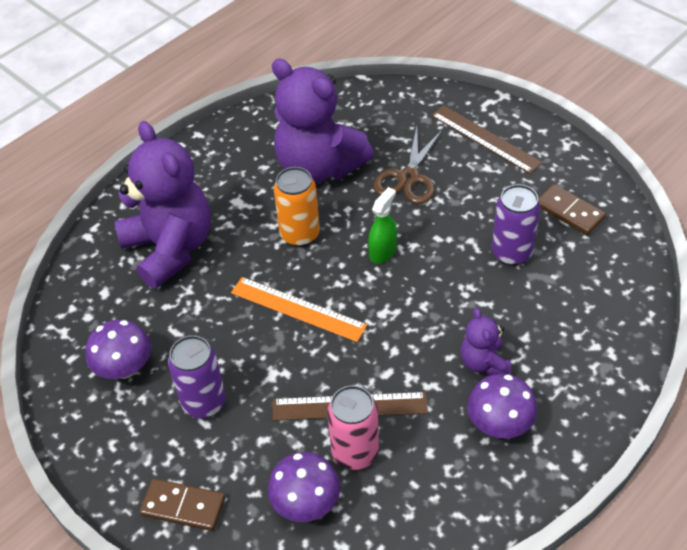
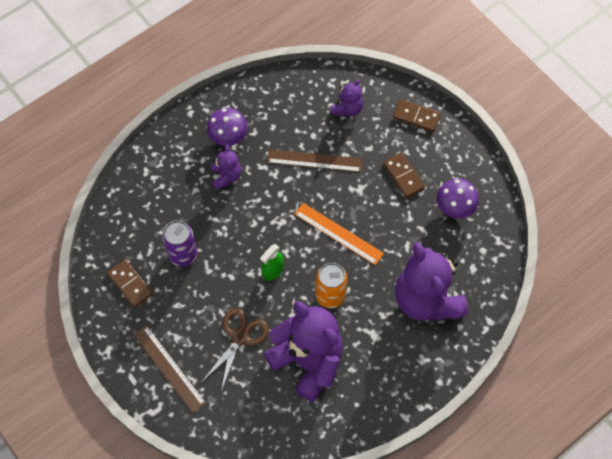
camera: 175 degrees left, 15 degrees up
(204, 402) = (403, 176): purple can -> brown domino
(306, 503) = (347, 109): purple mushroom -> purple teddy bear
(355, 452) = (315, 132): pink can -> none

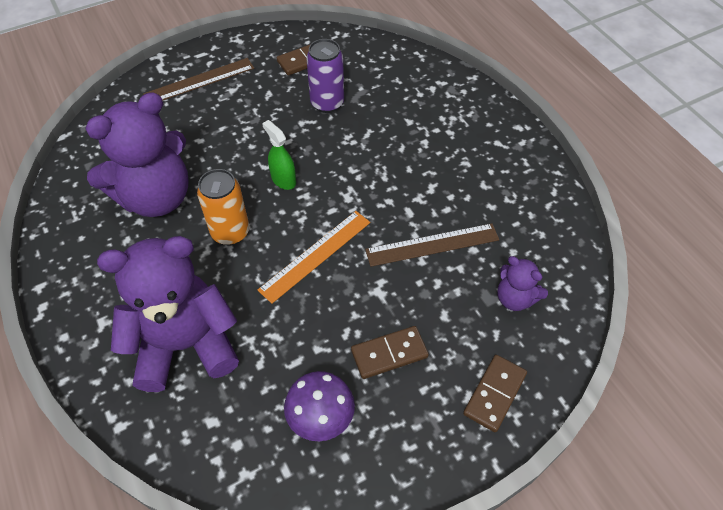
camera: 100 degrees right, 10 degrees down
(226, 176) = (422, 151): purple teddy bear -> none
(228, 137) = (479, 159): purple mushroom -> none
(239, 337) = (211, 140): brown scissors -> none
(314, 160) = (432, 245): brown ruler -> brown ruler turned 60 degrees clockwise

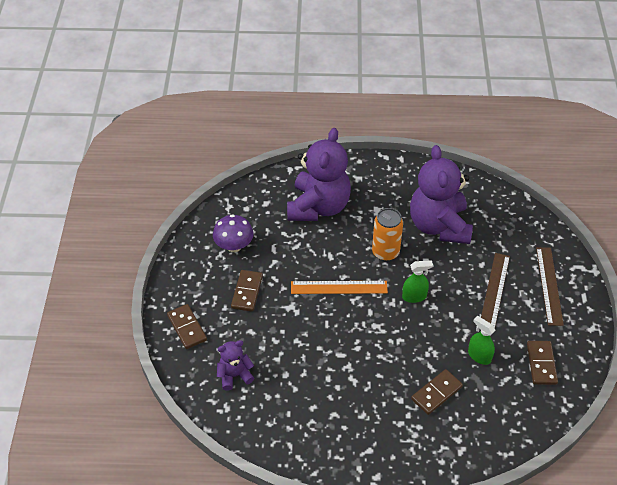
camera: 120 degrees right, 5 degrees down
(315, 255) = (339, 287): orange ruler -> orange ruler turned 75 degrees counterclockwise
(327, 103) = (479, 356): purple can -> green spray bottle
(395, 118) = (436, 393): none -> brown domino
(432, 245) = (304, 353): brown ruler -> brown ruler (494, 291)

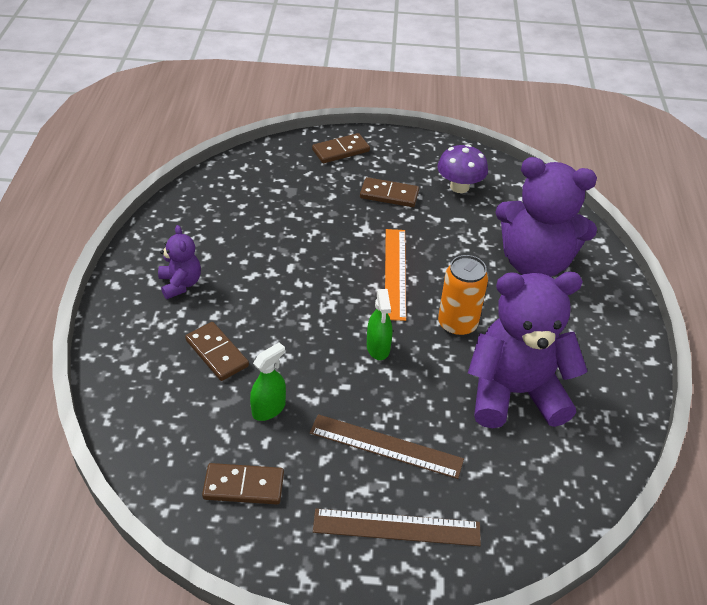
camera: 90 degrees right, 5 degrees down
(234, 375) = (273, 182): purple teddy bear -> purple teddy bear (180, 284)

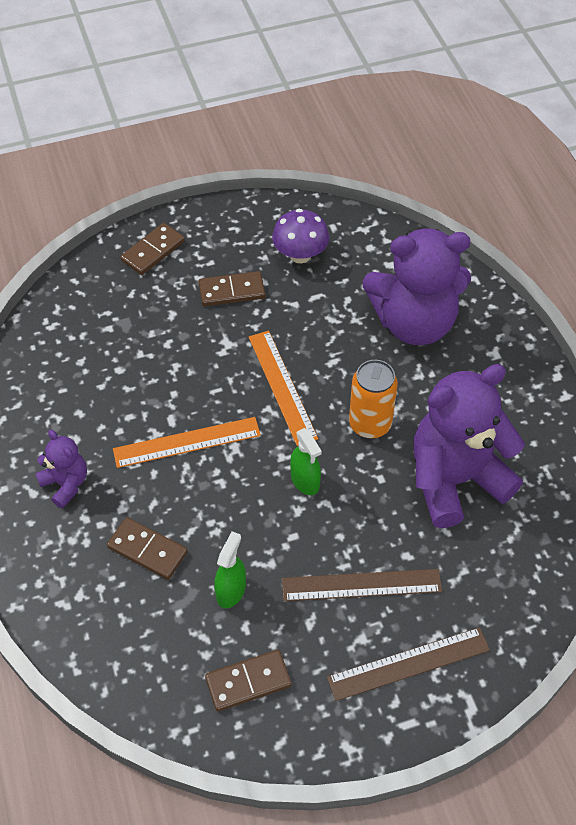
camera: 20 degrees left, 10 degrees up
(294, 287) = (187, 442): none -> orange ruler

